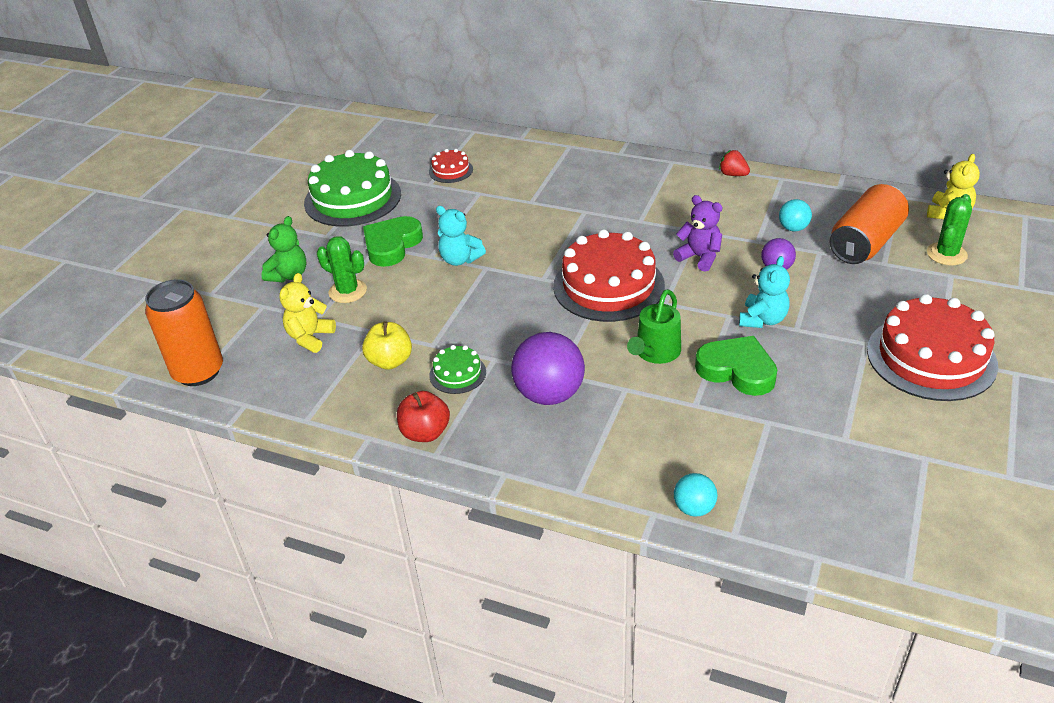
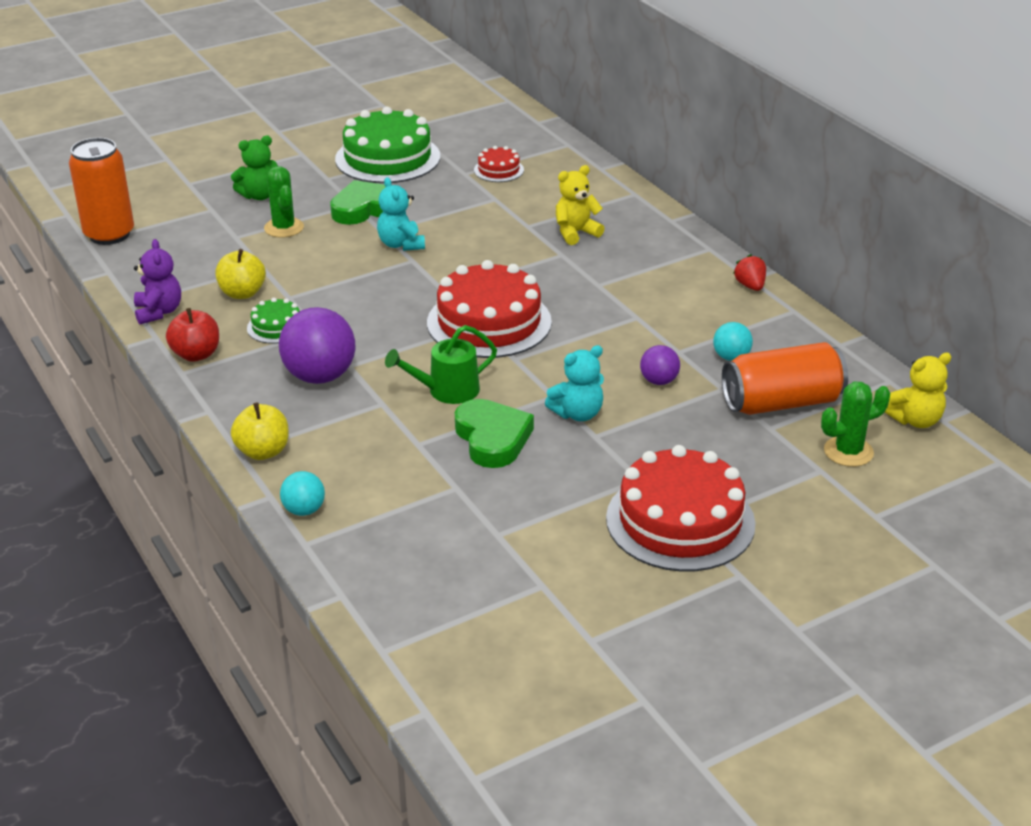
camera: 35 degrees right, 5 degrees down
(310, 337) = (212, 248): yellow teddy bear -> yellow teddy bear (576, 233)
(595, 481) = (263, 451): none -> yellow apple
(699, 257) = (603, 339): purple teddy bear -> purple teddy bear (159, 312)

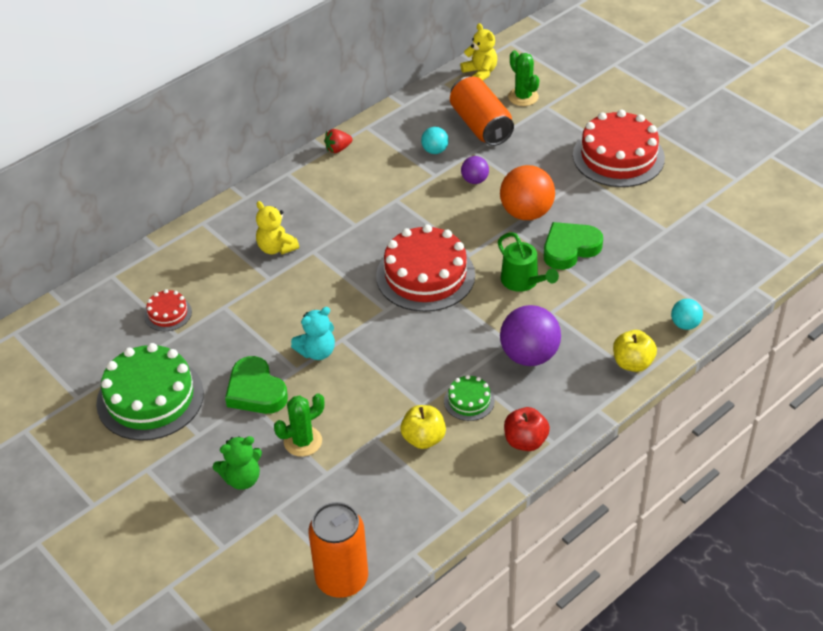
camera: 100 degrees left, 10 degrees up
(159, 312) = (470, 489): purple teddy bear -> none
(259, 196) = (242, 479): green teddy bear -> green teddy bear turned 105 degrees clockwise
(577, 413) = (526, 213): turquoise teddy bear -> orange ball

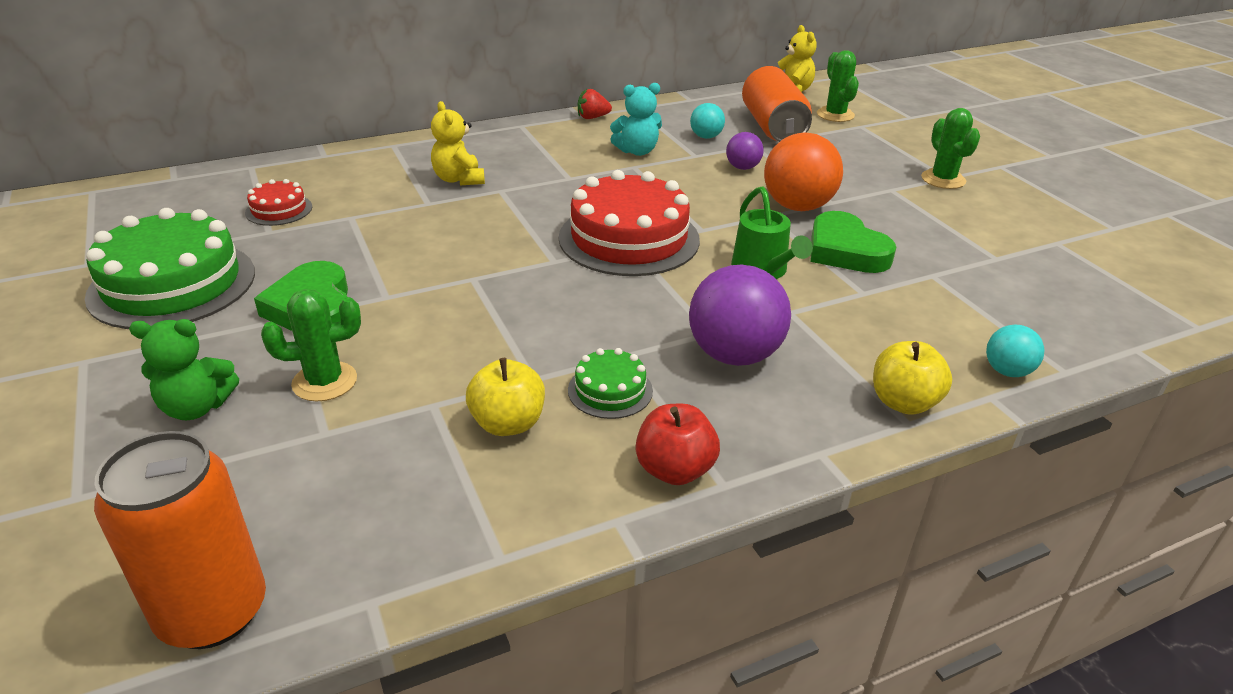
camera: 15 degrees right, 10 degrees down
(317, 352) = (429, 284): turquoise teddy bear -> turquoise teddy bear (637, 151)
(570, 248) = (845, 251): green heart -> green heart turned 105 degrees counterclockwise
(618, 156) = (943, 179): red cake -> green cactus

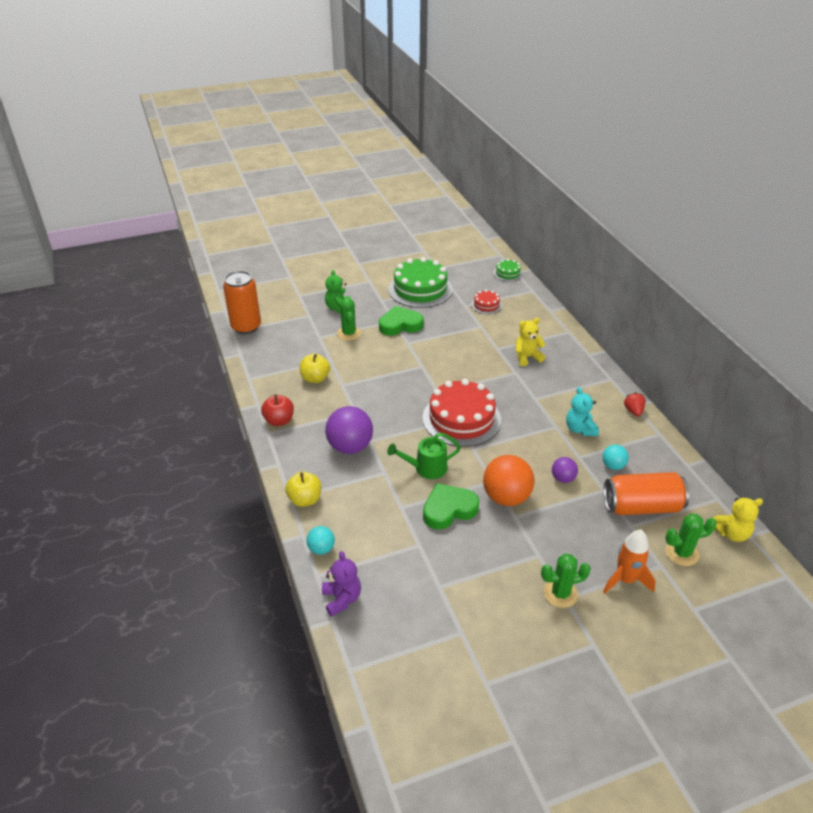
camera: 95 degrees right, 5 degrees up
(610, 390) = (331, 406): green cake -> green cake (507, 273)
(895, 144) = (625, 580): none -> orange rocket
(1089, 342) = (342, 599): none -> purple teddy bear

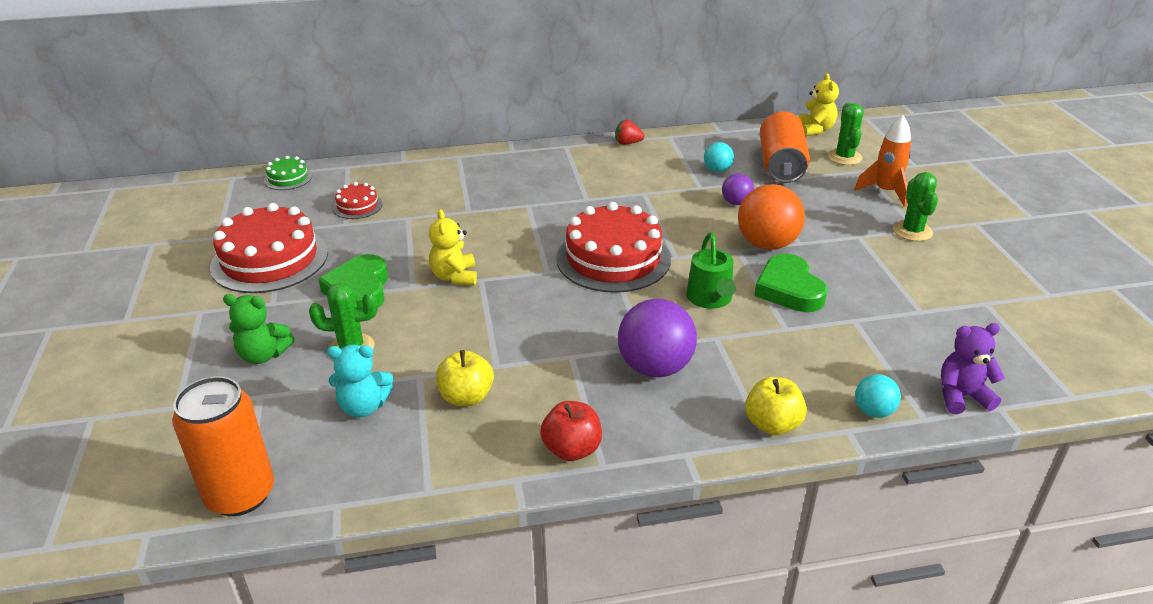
camera: 80 degrees left, 5 degrees down
(420, 289) = (270, 259): green cake -> red cake
(527, 357) = (499, 192): yellow teddy bear -> yellow teddy bear (454, 277)
(580, 429) = (652, 179): turquoise teddy bear -> turquoise teddy bear (364, 406)

